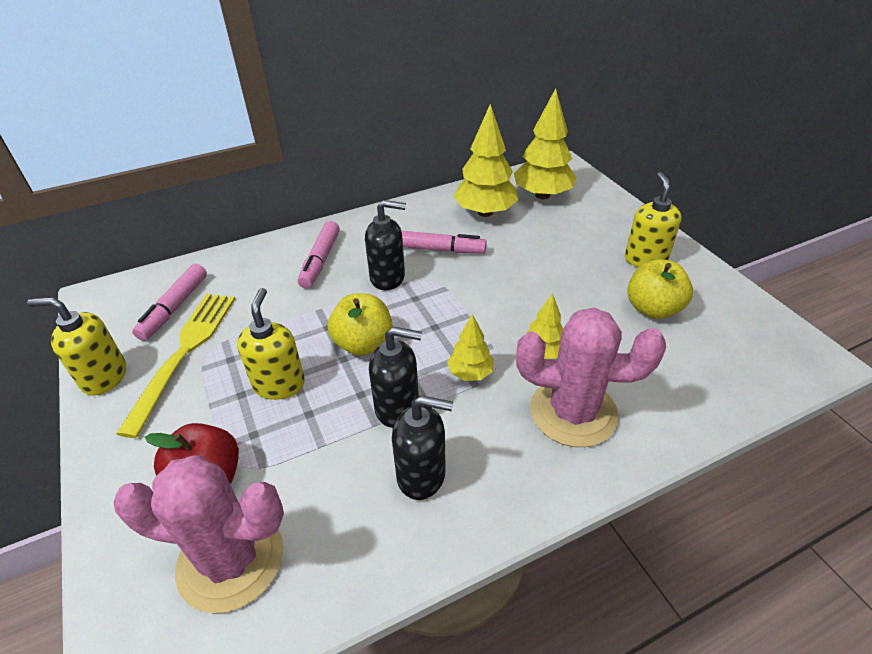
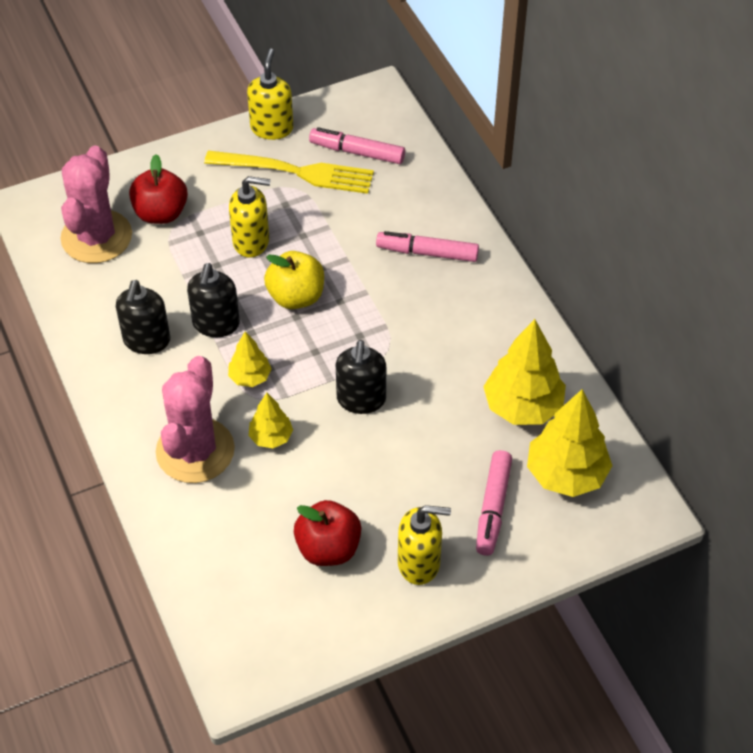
camera: 90 degrees right, 10 degrees up
(388, 278) = (394, 312): black soap dispenser -> black soap dispenser (361, 399)
(439, 249) = (444, 358): pink marker -> pink marker (493, 508)
(653, 309) = (328, 548): yellow apple -> red apple

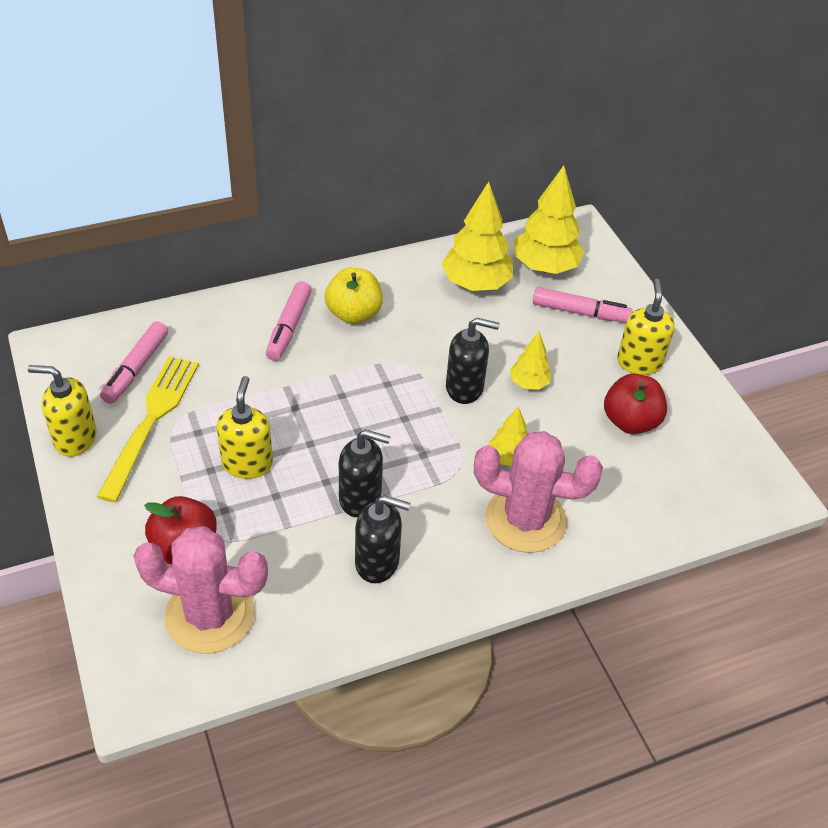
camera: 90 degrees left, 5 degrees down
(250, 377) = (434, 471): yellow tree -> yellow tree (529, 383)
(296, 296) = (331, 429): yellow apple -> yellow apple (354, 314)

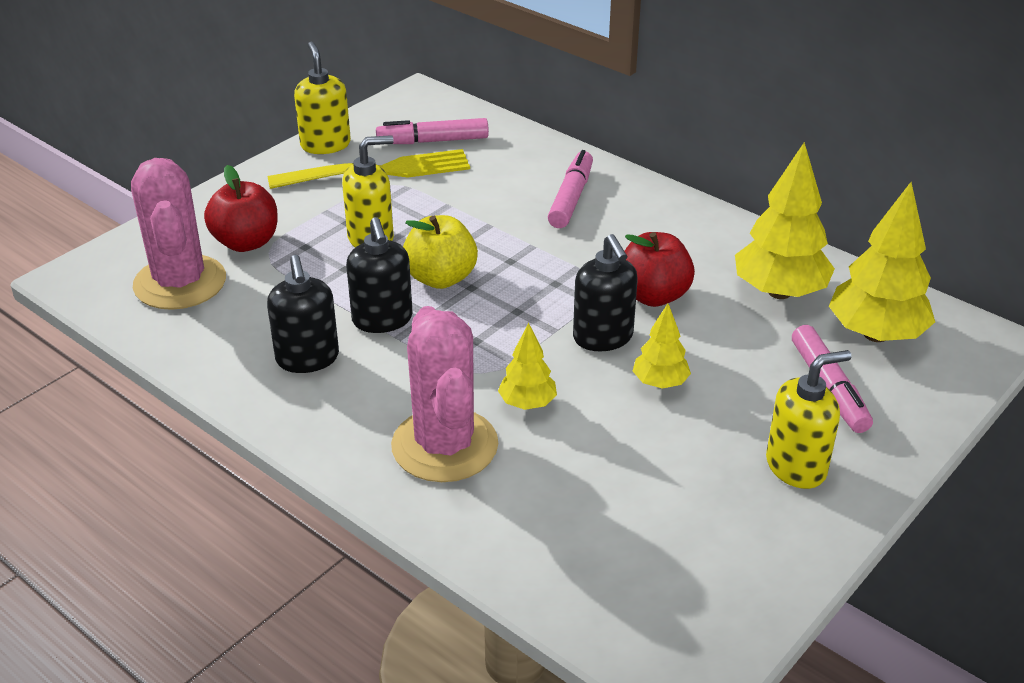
camera: 65 degrees right, 10 degrees down
(289, 327) = (571, 198): pink marker -> pink marker turned 120 degrees clockwise
(354, 314) = (634, 228): yellow apple -> yellow apple (440, 278)
(630, 421) = (681, 488): red apple -> red apple (653, 296)

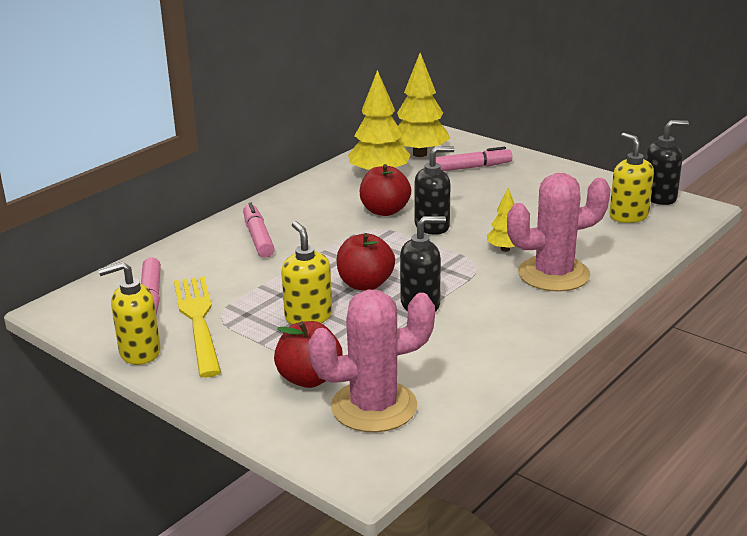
camera: 90 degrees left, 10 degrees down
(307, 359) = (473, 332): black soap dispenser -> black soap dispenser (659, 197)
(440, 278) = (365, 284): yellow apple -> red apple
(571, 198) = (258, 237): pink marker -> pink marker turned 60 degrees clockwise
(660, 383) = (475, 210): yellow tree -> none
(796, 466) = (539, 178): yellow soap dispenser -> yellow soap dispenser (628, 216)

